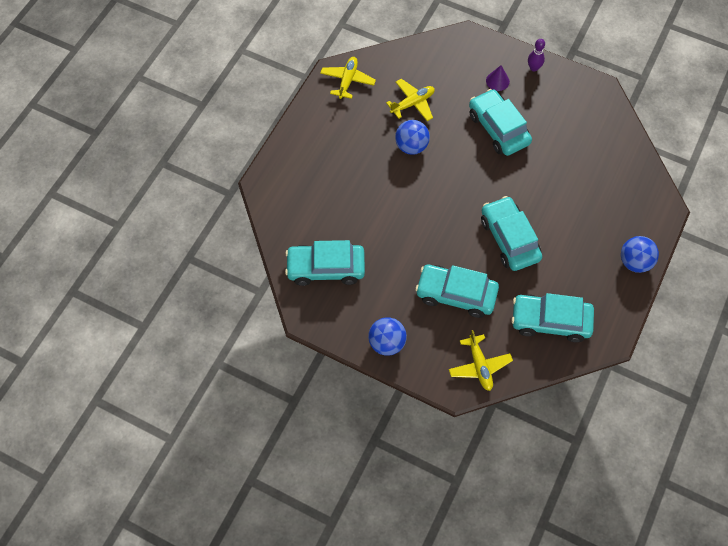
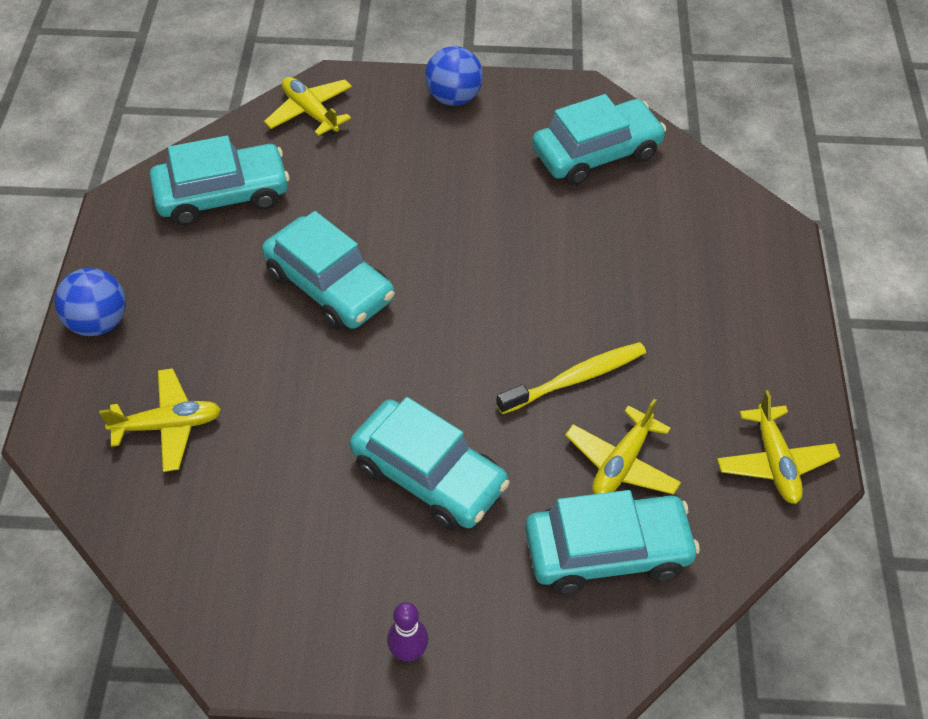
camera: 155 degrees right, 10 degrees down
(411, 146) = (575, 379): blue ball -> yellow toothbrush
(456, 294) = (383, 183): turquoise car -> turquoise car (607, 551)
(497, 81) = (475, 584): purple cone -> none
(609, 193) = (168, 426): none -> yellow plane

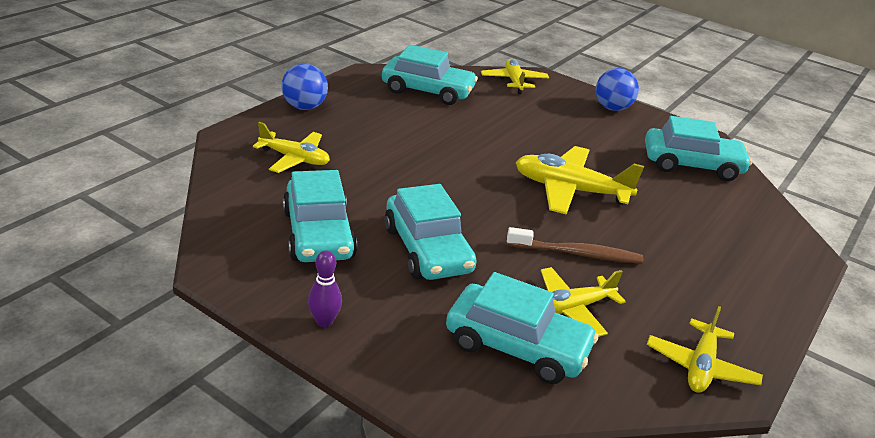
camera: 30 degrees right, 20 degrees down
(329, 286) = (452, 147): turquoise car -> turquoise car (318, 234)
(504, 279) = (570, 190): none -> yellow plane
(575, 379) = (577, 253): yellow toothbrush -> brown toothbrush

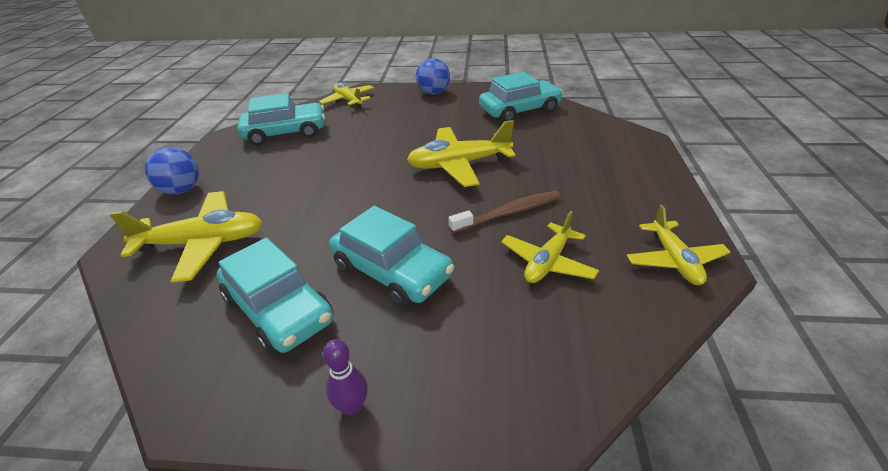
camera: 25 degrees left, 5 degrees up
(295, 159) = (203, 243): yellow plane -> yellow plane, size x1.53
(517, 346) = (540, 323): turquoise car -> none

